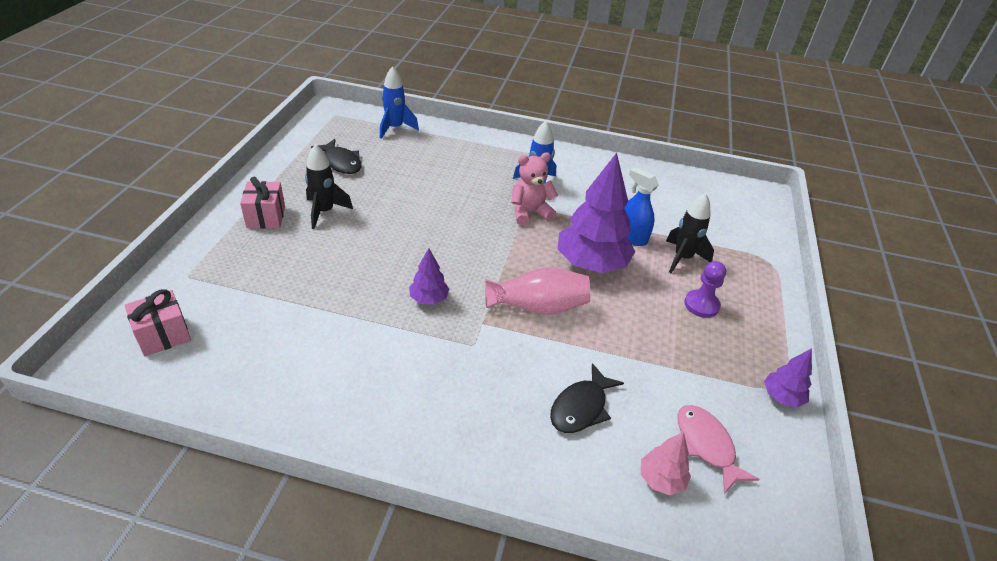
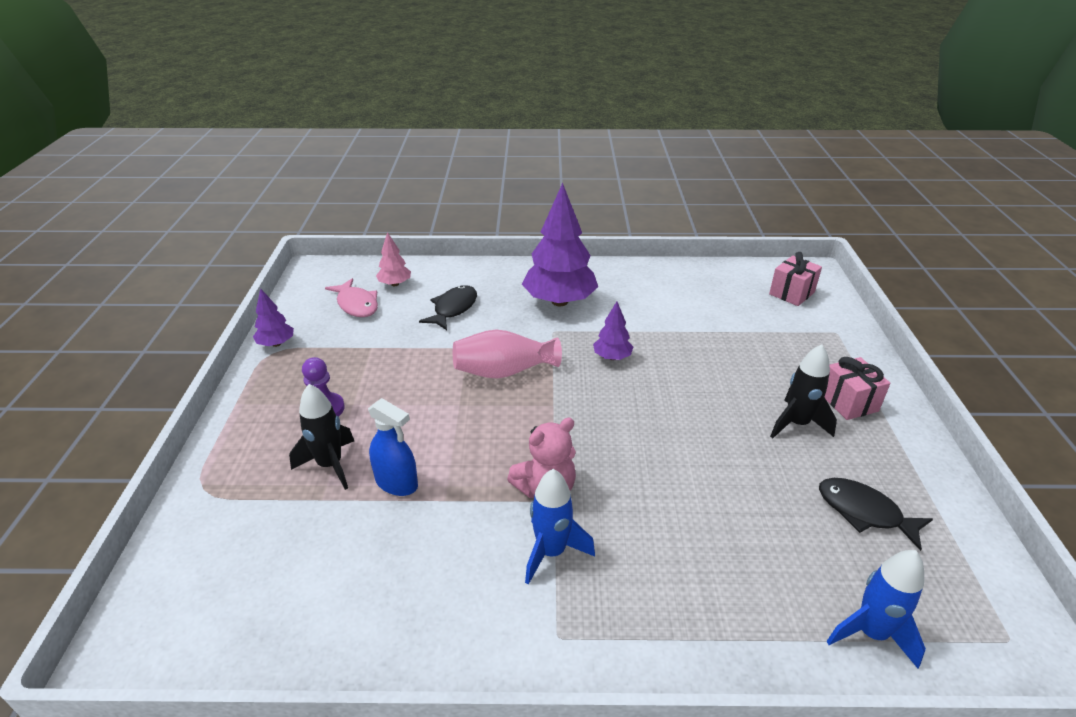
camera: 170 degrees right, 5 degrees down
(591, 264) = (452, 430): purple tree -> purple tree (559, 301)

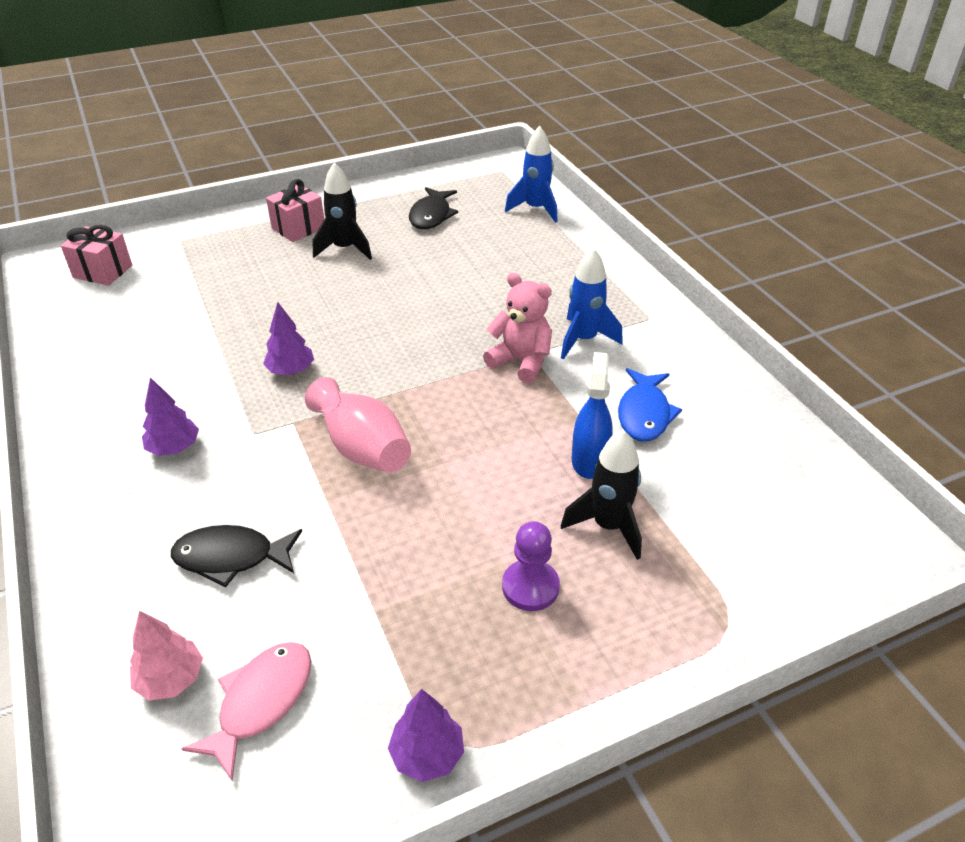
camera: 115 degrees left, 5 degrees up
(417, 547) = (644, 414): none -> blue fish
(559, 301) = (174, 448): purple tree -> purple tree, size x0.48

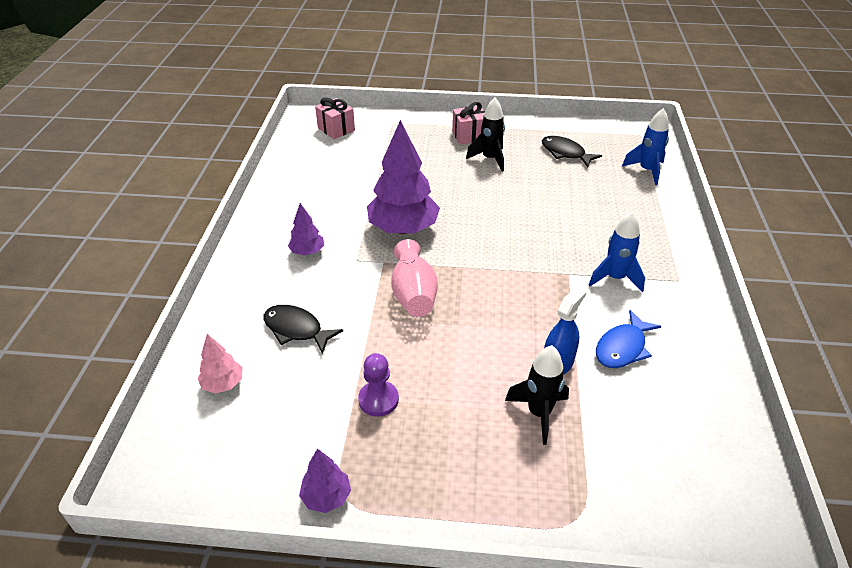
camera: 30 degrees right, 0 degrees up
(261, 702) = (259, 419): pink fish -> none
(291, 371) = (403, 229): purple tree -> purple tree, size x2.08
(431, 215) = (565, 153): black fish -> black fish turned 90 degrees clockwise
(521, 362) = (557, 277): pink teddy bear -> none
(530, 587) = (458, 428): purple pawn -> purple pawn (378, 400)

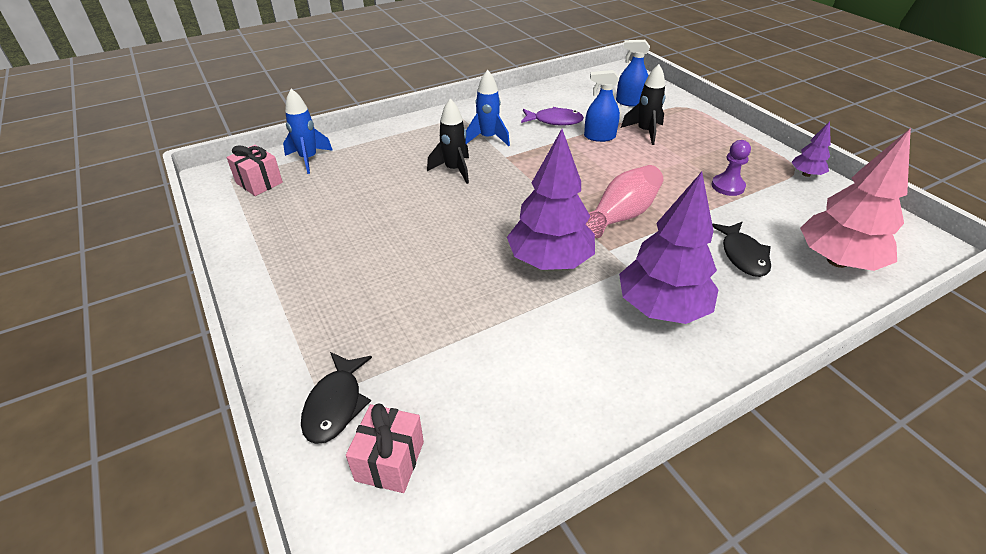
camera: 125 degrees left, 0 degrees up
(223, 384) = (837, 261): pink tree -> pink tree, size x2.08
(307, 252) = (662, 308): purple tree -> purple tree, size x2.08
(469, 136) = (311, 296): pink gift -> pink gift (259, 183)
(490, 159) = (359, 257): black rocket -> black rocket (454, 170)
(565, 153) = (306, 211): black fish -> black fish (336, 404)
(622, 348) = (554, 121): blue fish -> purple fish
(631, 457) = (630, 102): none -> blue spray bottle

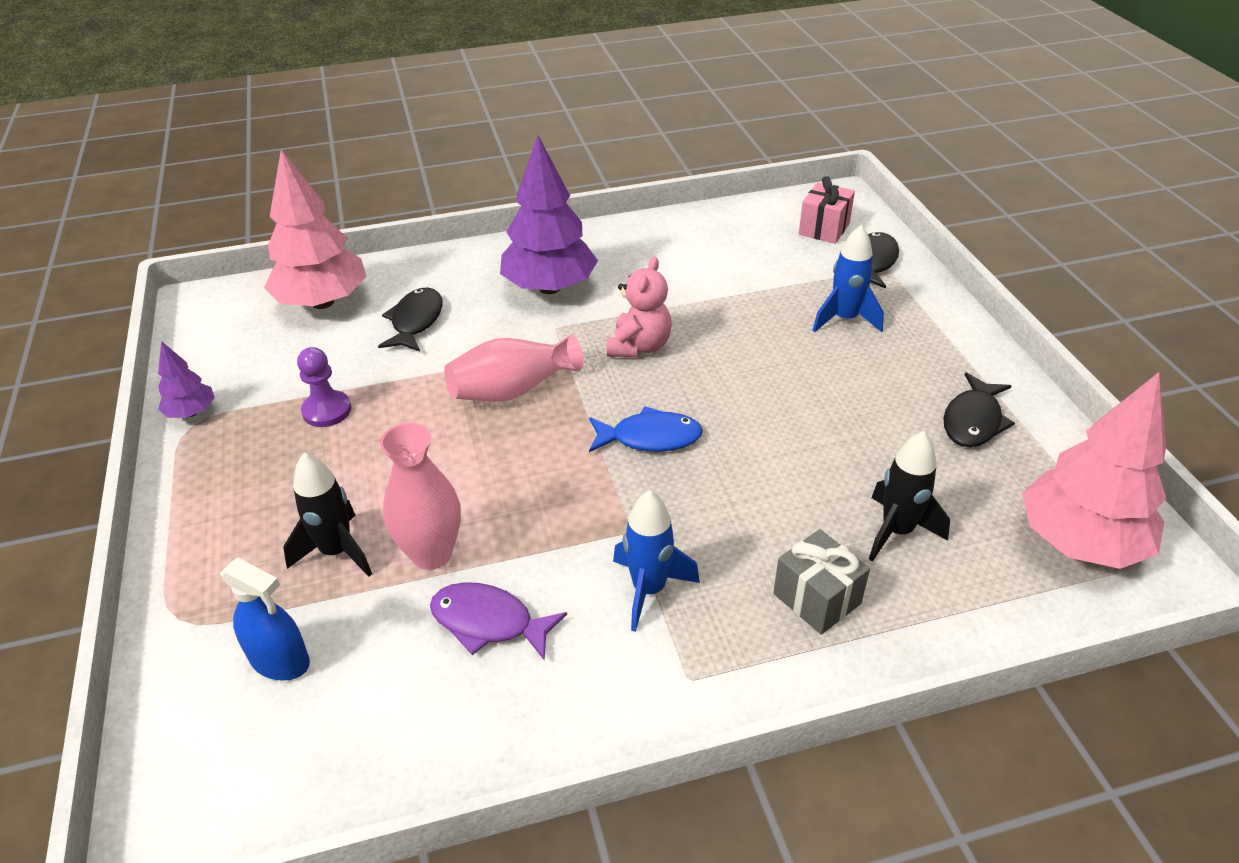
camera: 165 degrees left, 0 degrees up
(259, 183) = (1079, 542): pink gift -> pink tree
(292, 240) = (973, 421): none -> black fish
(309, 159) = (1010, 591): blue rocket -> blue rocket (844, 319)
(406, 145) = (816, 599): none -> grey gift
(454, 170) = (731, 514): black rocket -> black rocket (897, 531)
(514, 200) = (650, 438): none -> blue fish
(550, 261) = (639, 346): purple tree -> pink teddy bear
(599, 137) = (432, 554): blue spray bottle -> pink vase

